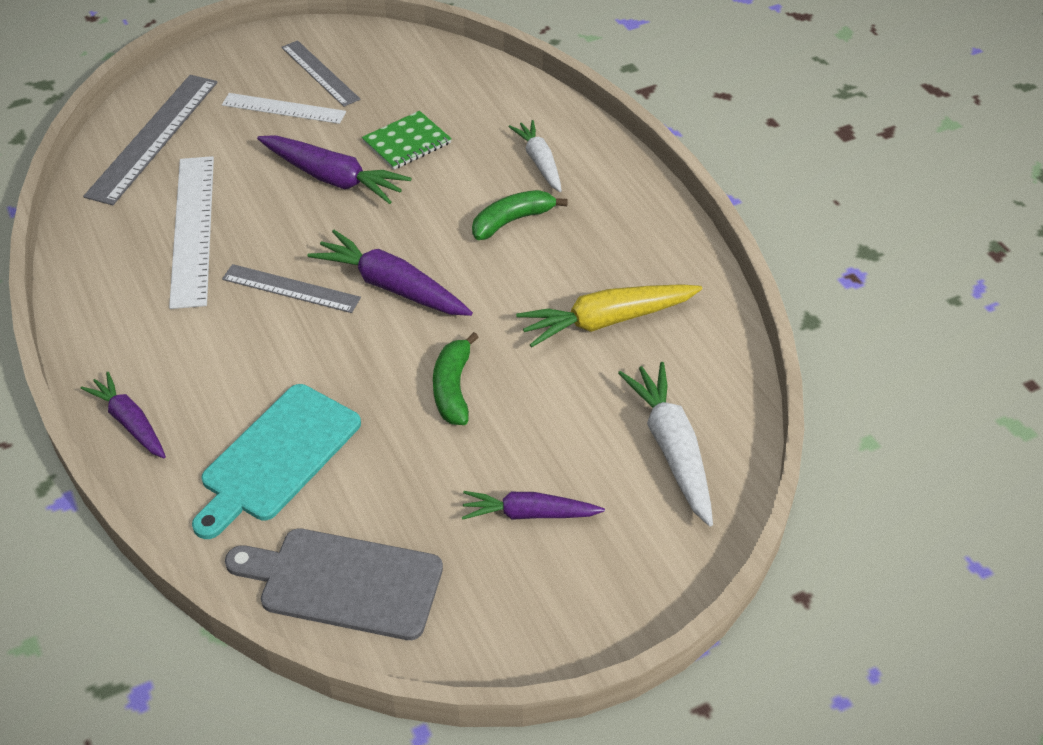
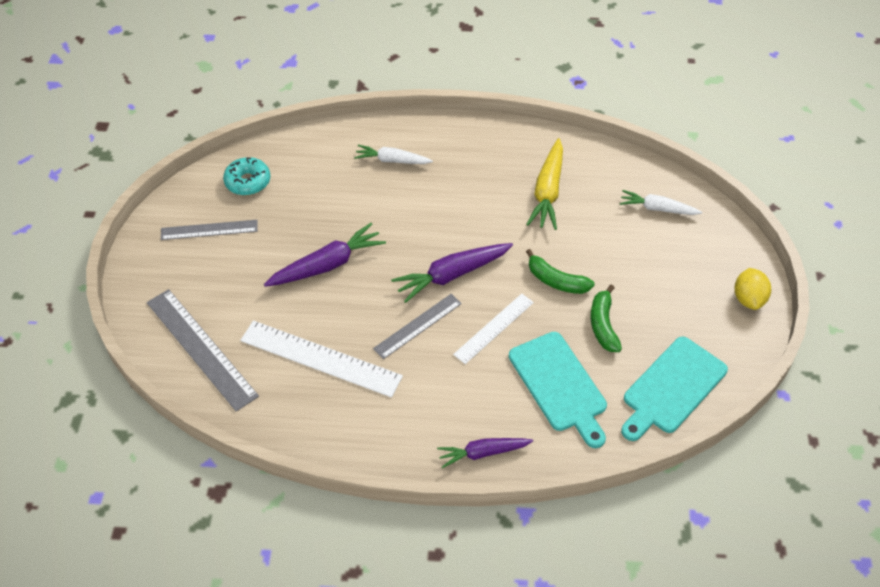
camera: 60 degrees left, 5 degrees up
(283, 108) = (231, 263): white ruler -> white ruler (494, 328)
(343, 583) = (672, 388): grey cutting board -> turquoise cutting board
(407, 142) = (322, 214): green notebook -> none
(411, 69) = (248, 182): none -> turquoise donut
(512, 221) = (435, 195): green banana -> green banana (603, 325)
(529, 514) = (668, 286): purple carrot -> none
(575, 621) = (748, 299): none -> yellow lemon
(672, 449) = (658, 209): white carrot -> white carrot, size x0.66

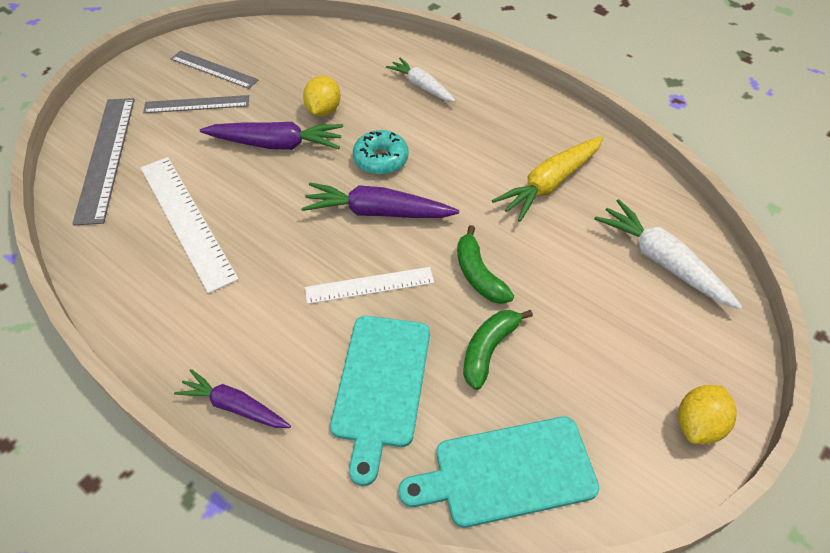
camera: 35 degrees right, 0 degrees up
(248, 182) = (282, 48): turquoise donut -> turquoise donut (381, 159)
(336, 219) = (323, 110): none -> yellow lemon
(417, 326) = (299, 241): grey ruler -> grey ruler (197, 104)
(658, 209) = (662, 261): white carrot -> white carrot, size x1.51

